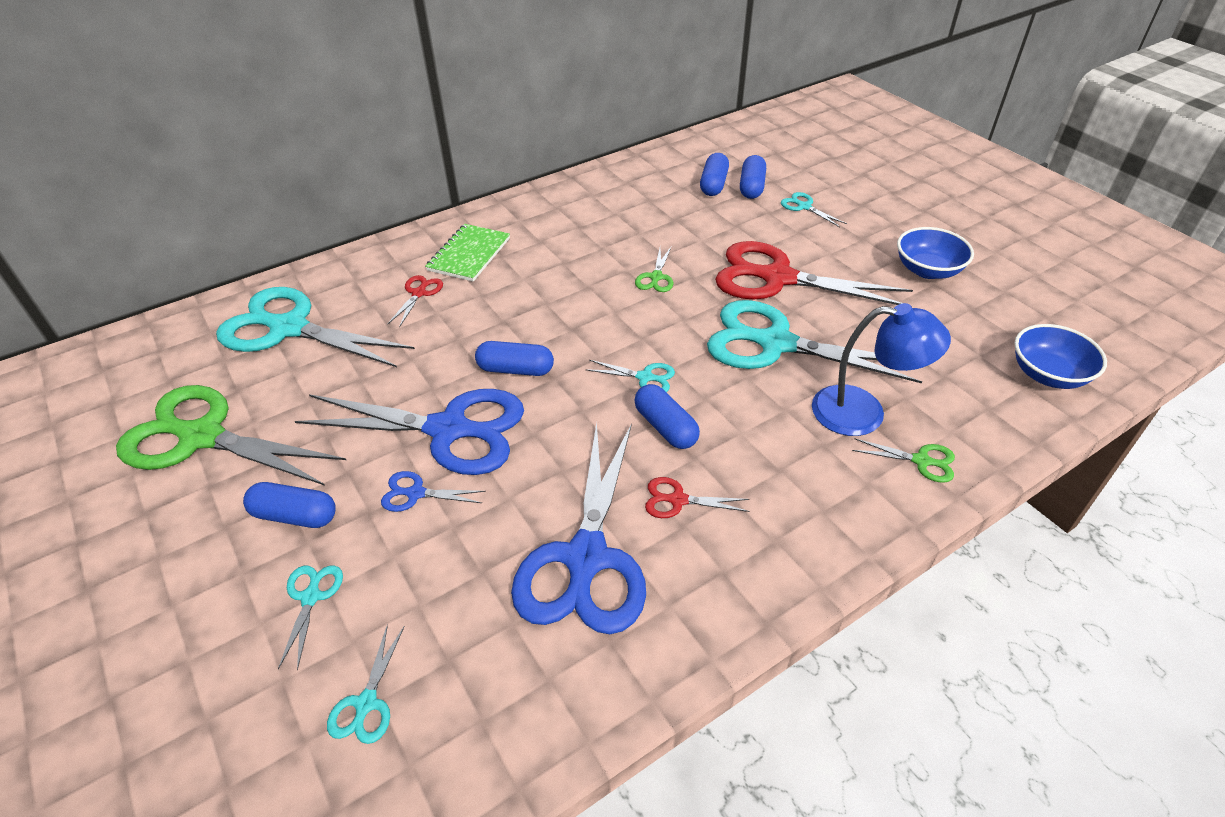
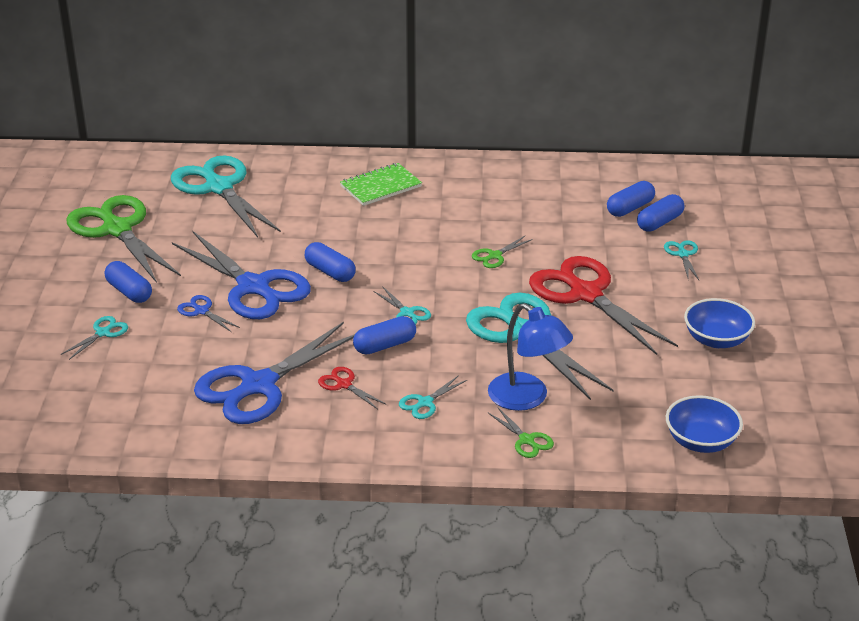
camera: 35 degrees right, 10 degrees down
(366, 703) = (87, 389): turquoise scissors -> turquoise scissors (425, 402)
(419, 293) = (320, 199): red scissors -> none
(665, 427) = (385, 345): blue capsule -> blue capsule turned 60 degrees clockwise

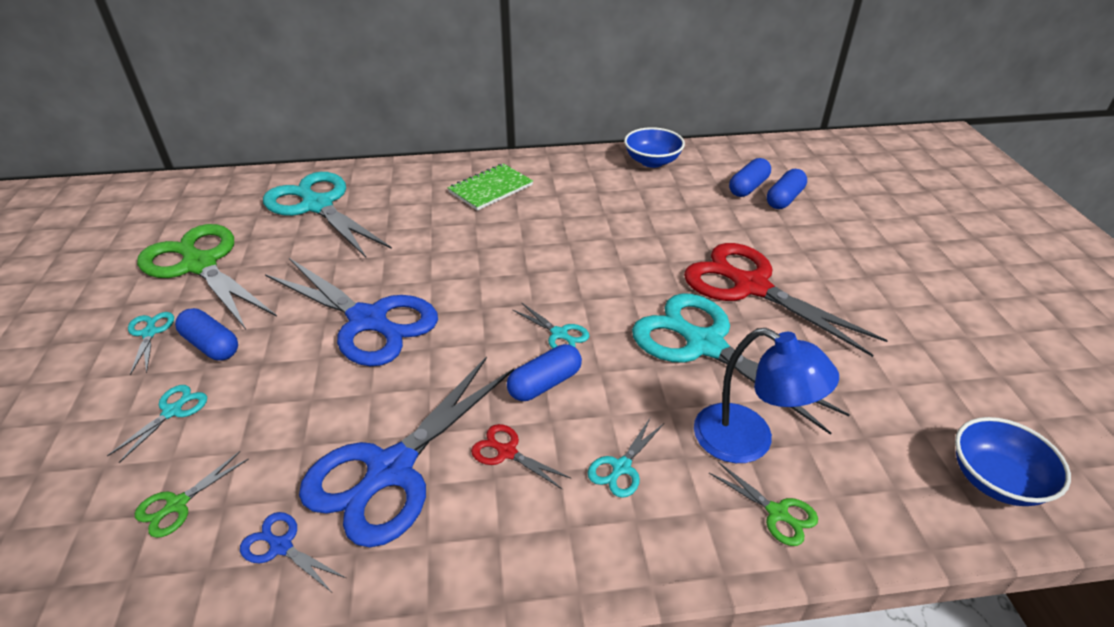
camera: 10 degrees left, 5 degrees up
(201, 311) = (305, 362): blue scissors -> blue scissors (281, 546)
(330, 272) = (456, 291): blue capsule -> none
(494, 256) = (634, 252): green scissors -> green scissors (177, 504)
(683, 254) = (826, 230): turquoise scissors -> turquoise scissors (150, 333)
(716, 339) = (921, 326): blue bowl -> blue bowl (652, 161)

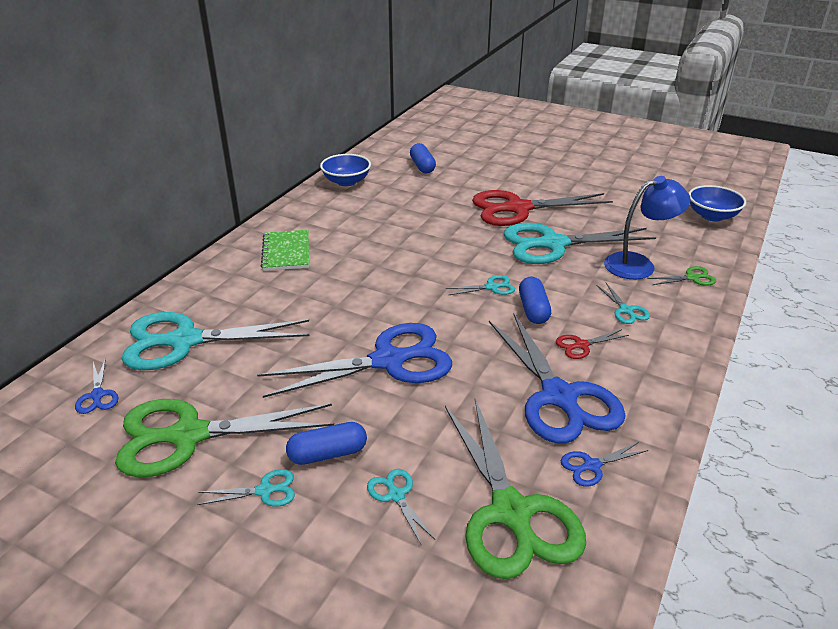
camera: 55 degrees left, 5 degrees down
(150, 333) = (264, 491): turquoise scissors -> turquoise scissors turned 150 degrees clockwise
(177, 504) = (511, 512): green scissors -> green scissors, size x2.41
(226, 204) = (97, 395): none -> blue scissors
(784, 199) = (449, 162): blue capsule -> none

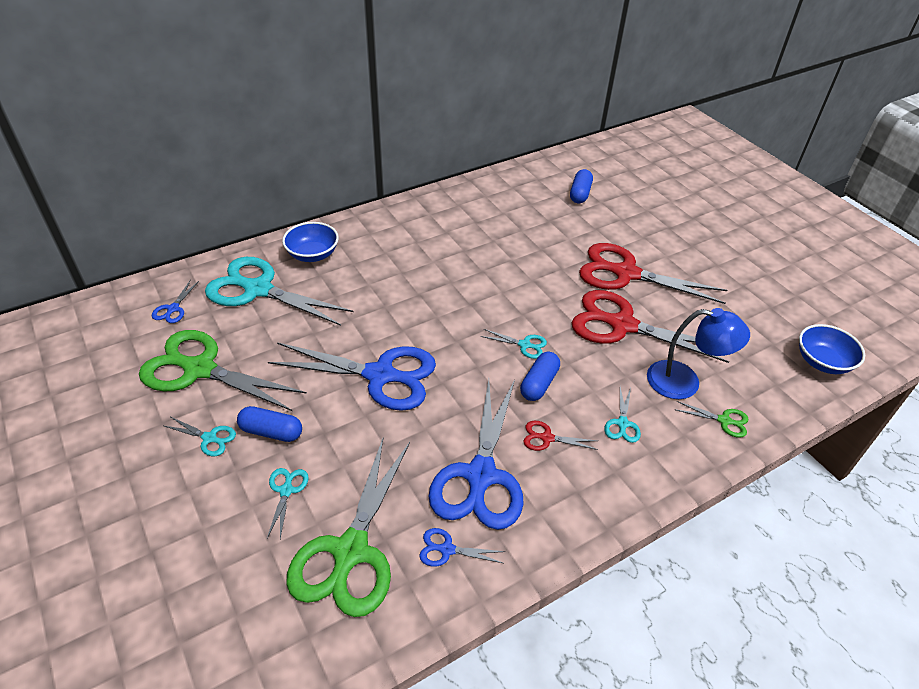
camera: 30 degrees right, 10 degrees up
(286, 252) = (392, 239): green notebook -> none
(346, 181) = (499, 186): blue bowl -> blue bowl (313, 254)
(553, 244) = (622, 325): turquoise scissors -> red scissors

